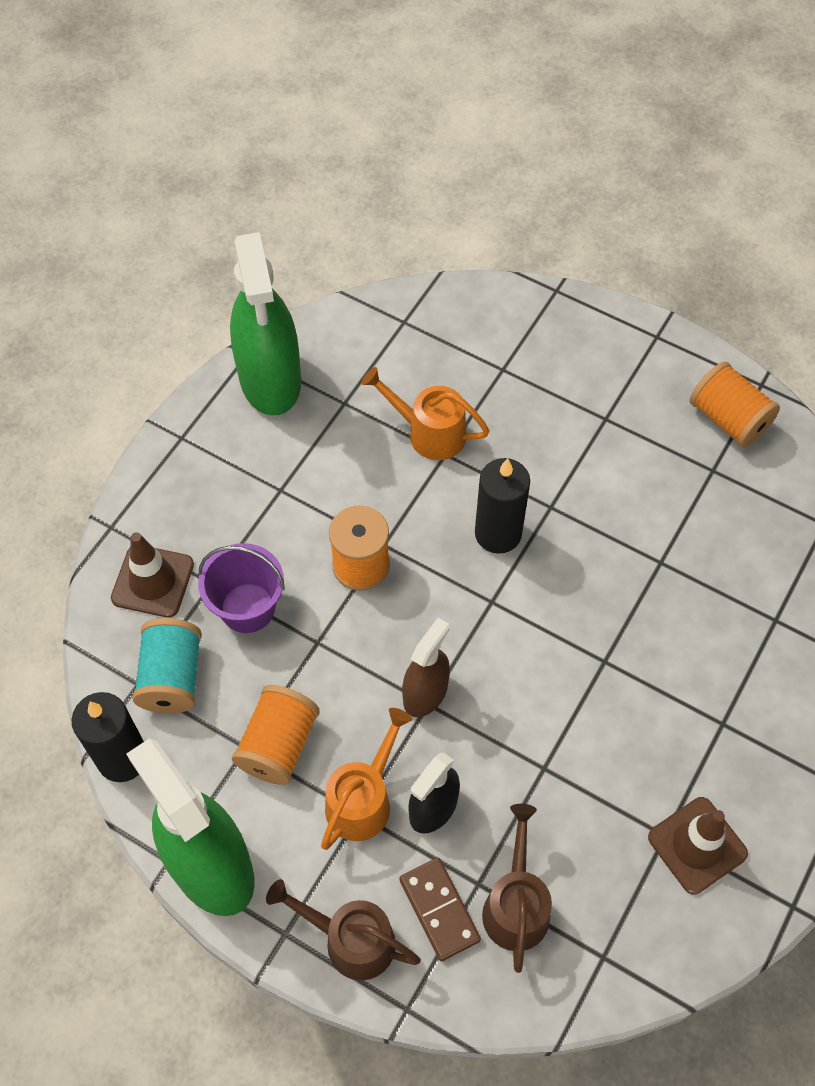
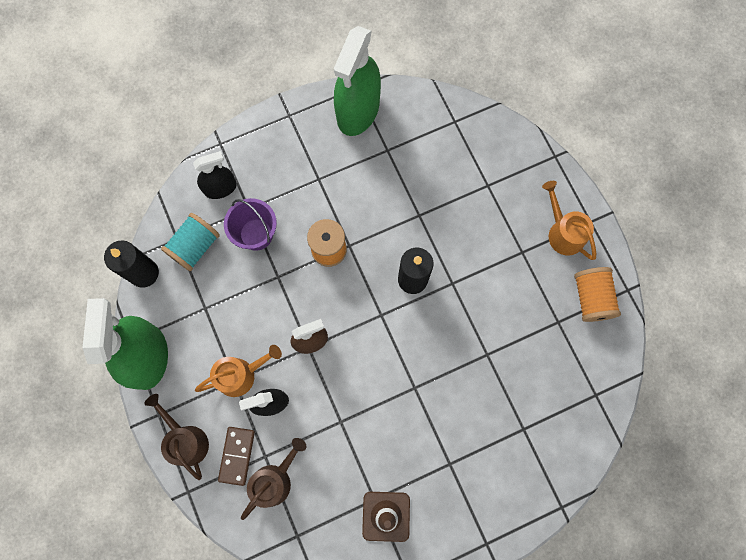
camera: 35 degrees right, 15 degrees up
(153, 581) = (220, 188): brown traffic cone -> black spray bottle
(278, 744) = (221, 318): orange spool -> none
(428, 432) = (419, 197): orange watering can -> orange watering can (563, 232)

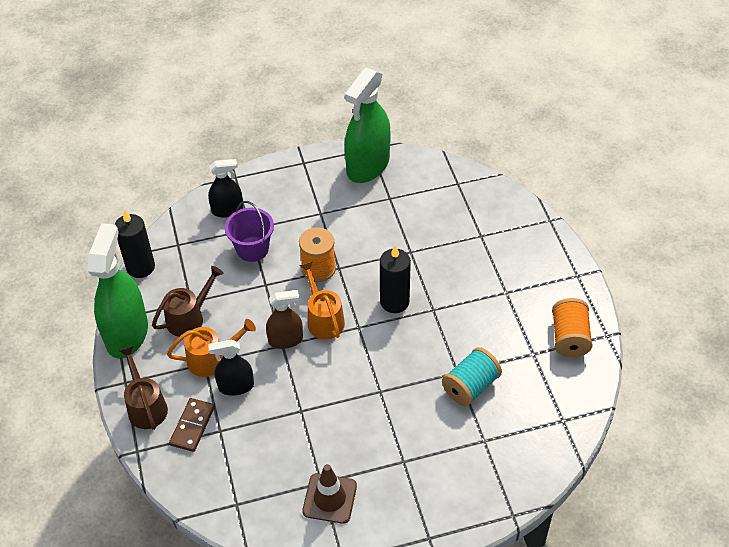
camera: 10 degrees right, 25 degrees down
(195, 247) = (193, 252): turquoise spool -> turquoise spool (470, 386)
(275, 479) = (225, 451): brown watering can -> brown watering can (189, 317)
(563, 232) = (548, 280): orange watering can -> orange watering can (323, 319)

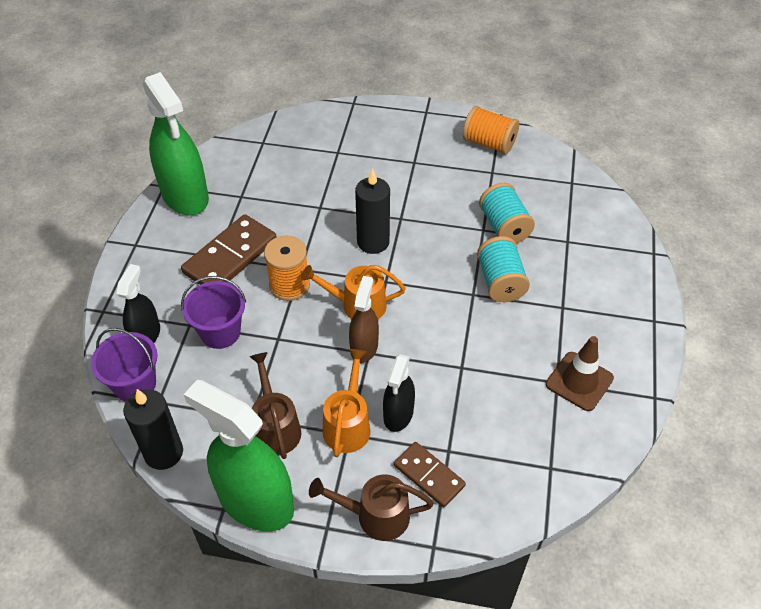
camera: 65 degrees left, 0 degrees up
(185, 225) = (135, 384): none -> purple bucket
(325, 221) = (230, 257): none -> brown domino
(404, 406) = (500, 282): none -> turquoise spool

